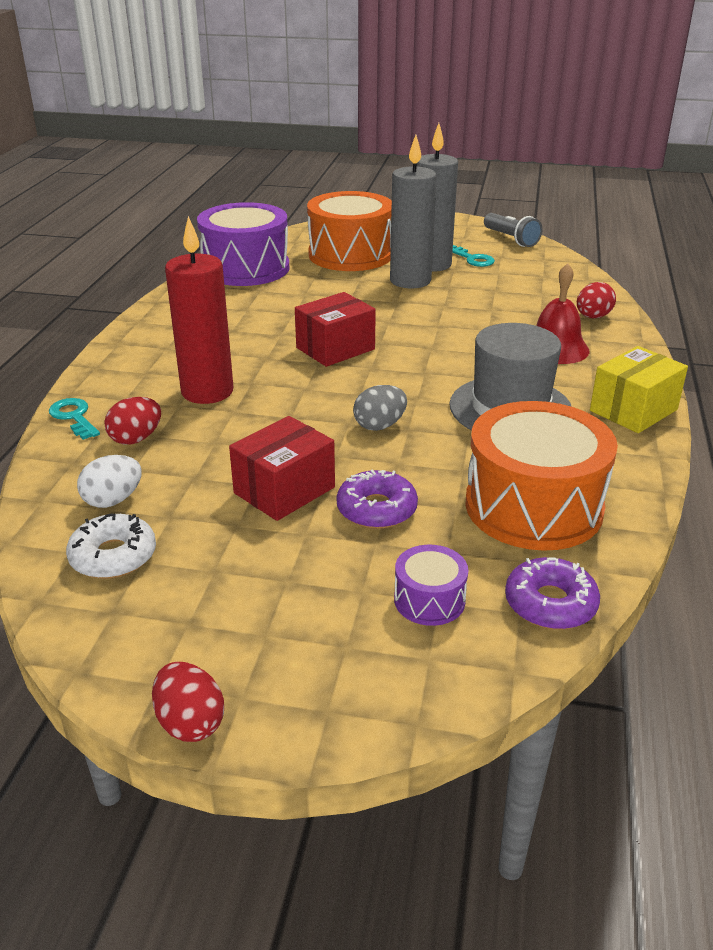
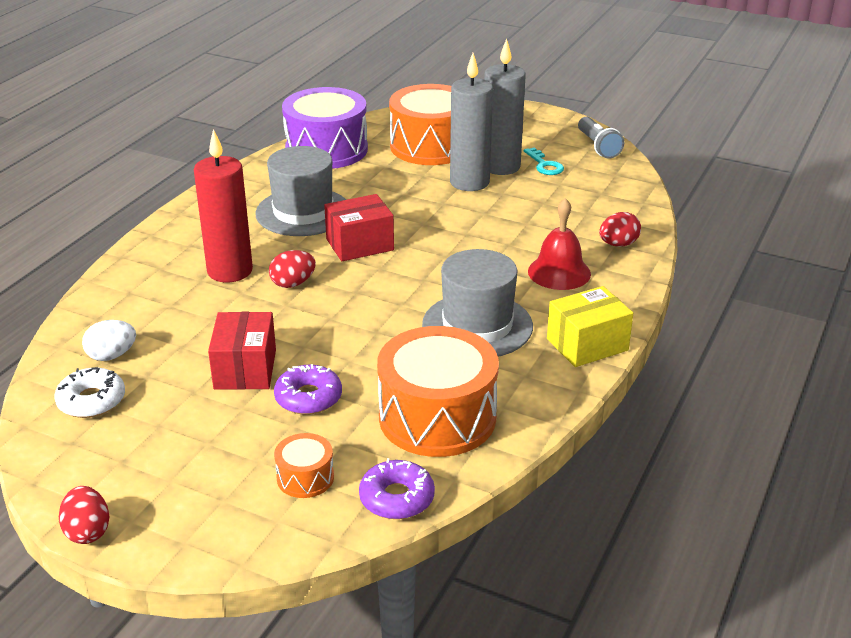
camera: 15 degrees right, 0 degrees up
(74, 417) = (114, 278): turquoise key -> none
(136, 439) = (153, 305): red egg -> red egg (293, 283)
(255, 326) = (303, 212): none -> grey hat
(284, 490) = (245, 369): red box -> red box turned 60 degrees counterclockwise
(380, 425) = (354, 324): grey egg -> none
(429, 600) = (305, 478): purple drum -> orange drum

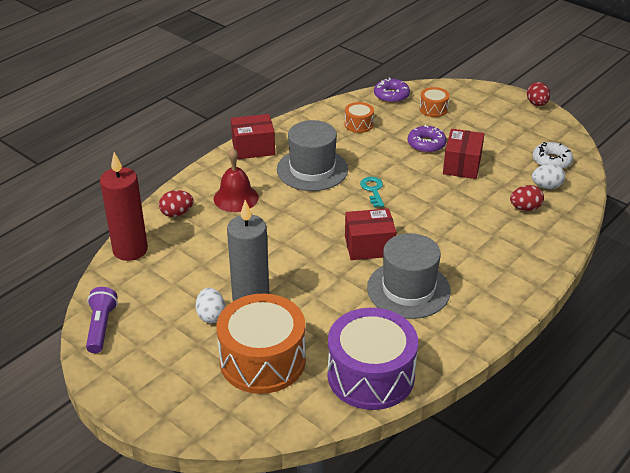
camera: 165 degrees left, 5 degrees up
(230, 271) = (472, 238): red candle -> red candle (130, 250)
(293, 283) = (426, 220): red egg -> red egg (525, 208)
(437, 417) = (358, 124): orange drum -> orange drum, size x0.46
(501, 166) = (211, 316): grey candle -> white egg
(544, 165) = (170, 310): turquoise key -> turquoise key (373, 190)
(587, 344) = (253, 148): yellow box -> red box
(598, 146) = (101, 327): grey flashlight -> purple flashlight

